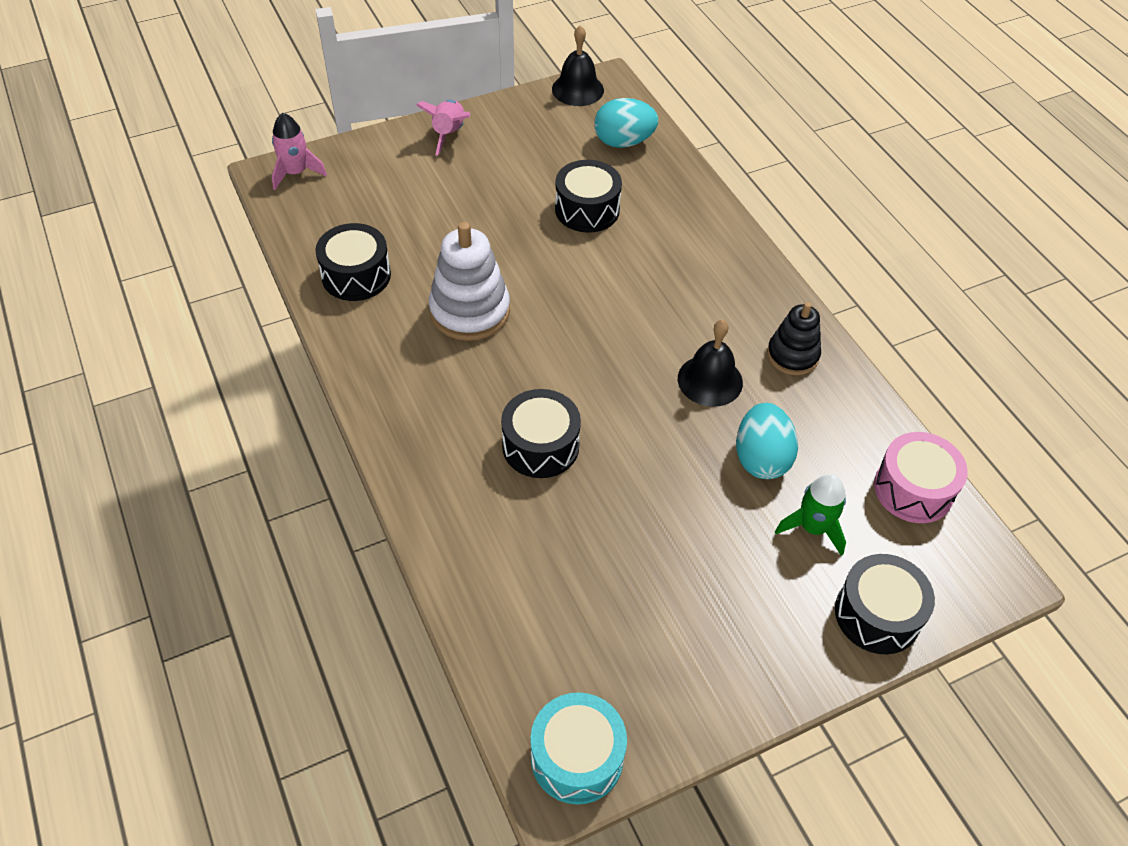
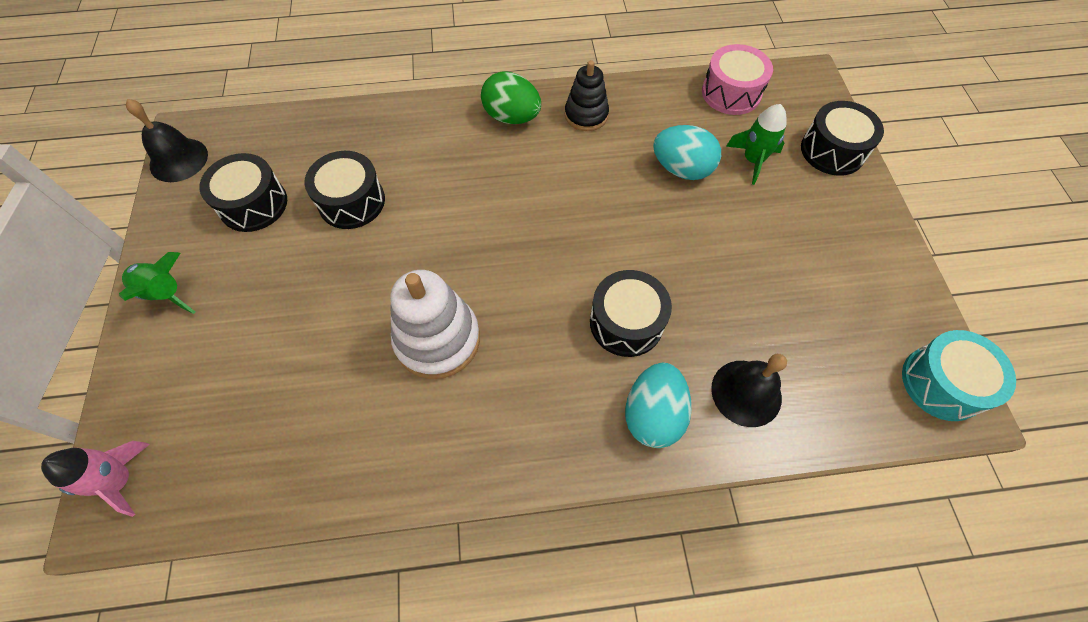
camera: 70 degrees left, 10 degrees up
(356, 275) = (334, 443): black drum -> black drum (253, 204)
(449, 134) = (165, 293): pink rocket -> green rocket
(623, 142) = (278, 146): turquoise egg -> turquoise egg (653, 414)
(710, 380) = (593, 176): black bell -> black bell (746, 393)
(753, 294) = (512, 117): none -> green egg

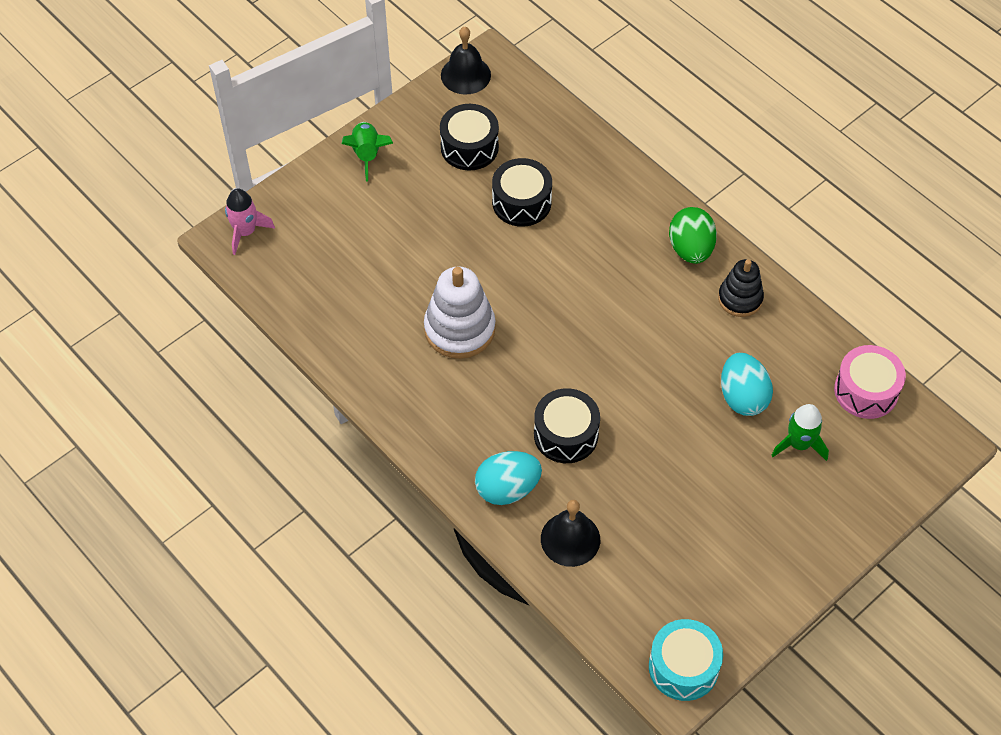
camera: 55 degrees right, 5 degrees down
(832, 151) = (865, 499): black drum -> none

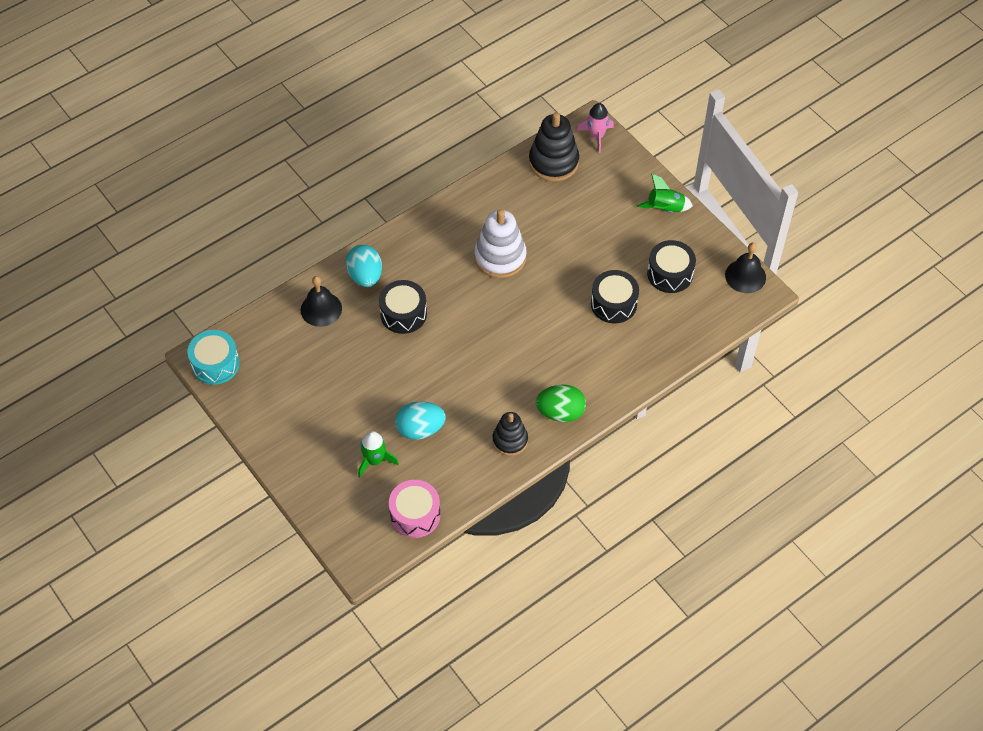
camera: 95 degrees right, 0 degrees up
(292, 278) = (553, 162): none -> black stacking toy

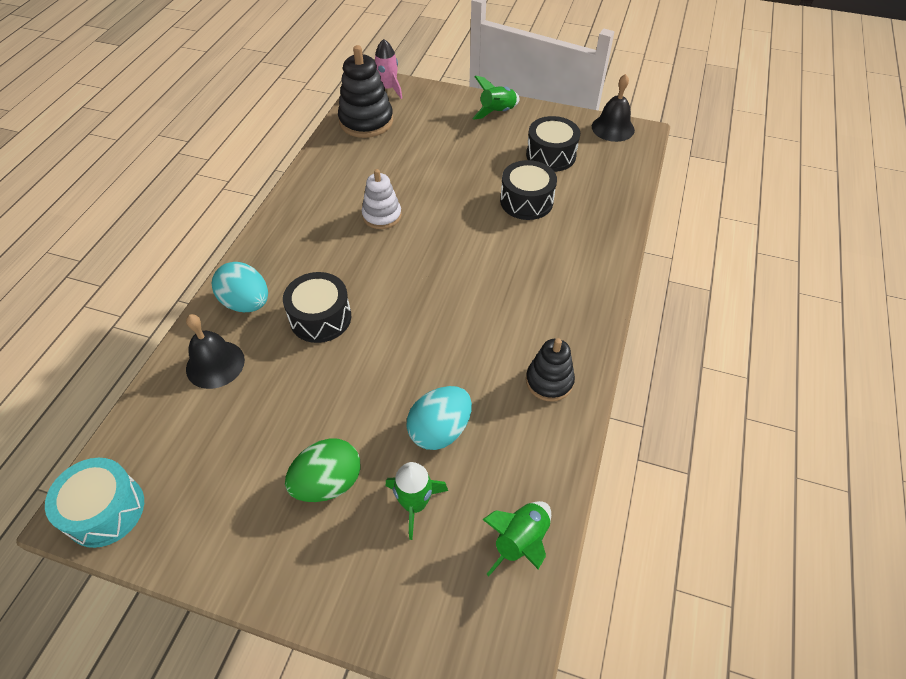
camera: 35 degrees left, 5 degrees down
(415, 515) = (520, 541): pink drum -> green rocket
(500, 257) = (382, 216): white stacking toy -> white stacking toy, size x0.64
(560, 412) = (572, 322): green egg -> green egg (328, 483)

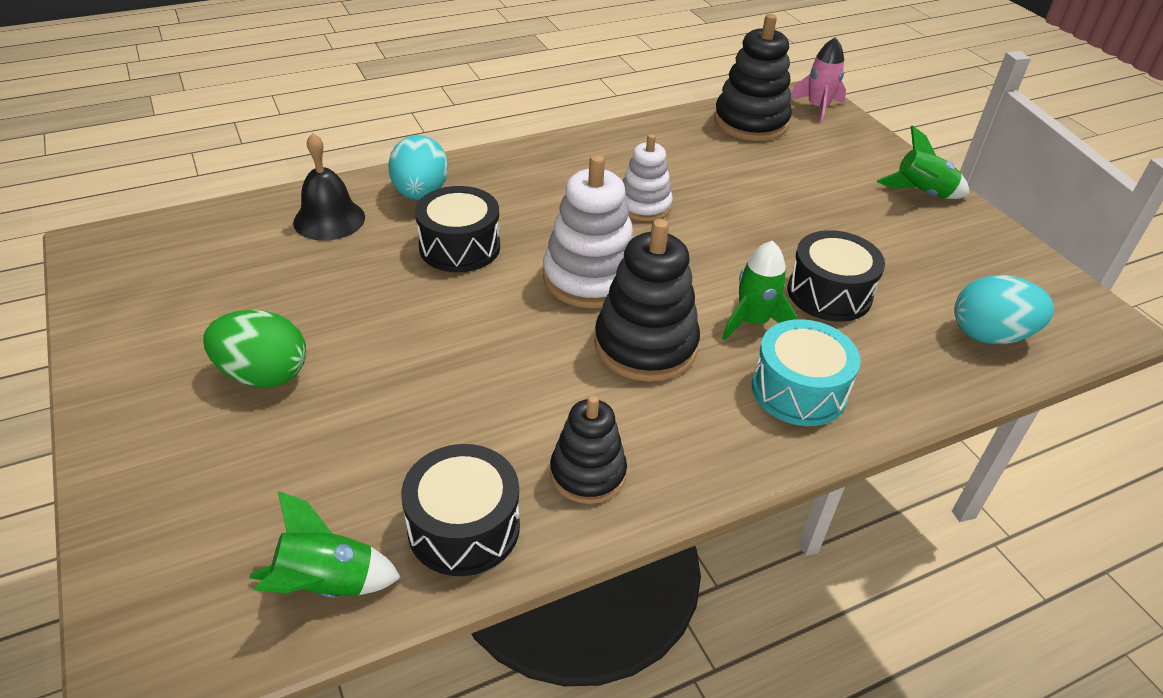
camera: 45 degrees right, 10 degrees down
(105, 510) = (112, 257): turquoise drum -> turquoise drum (798, 390)
(413, 280) = (590, 278): none -> white stacking toy
(415, 504) = (296, 457): green rocket -> green rocket (753, 322)
(440, 430) = (413, 419): turquoise egg -> turquoise egg (989, 335)
(488, 296) = (645, 346): none -> black stacking toy
(551, 155) = (932, 270): black drum -> black drum (464, 527)
(613, 128) = (1071, 295): black bell -> none

